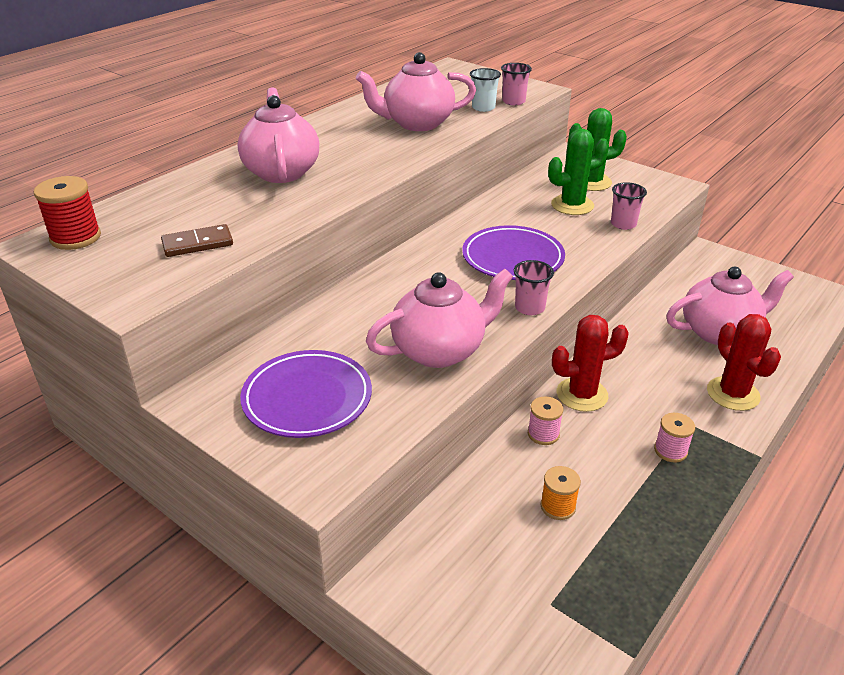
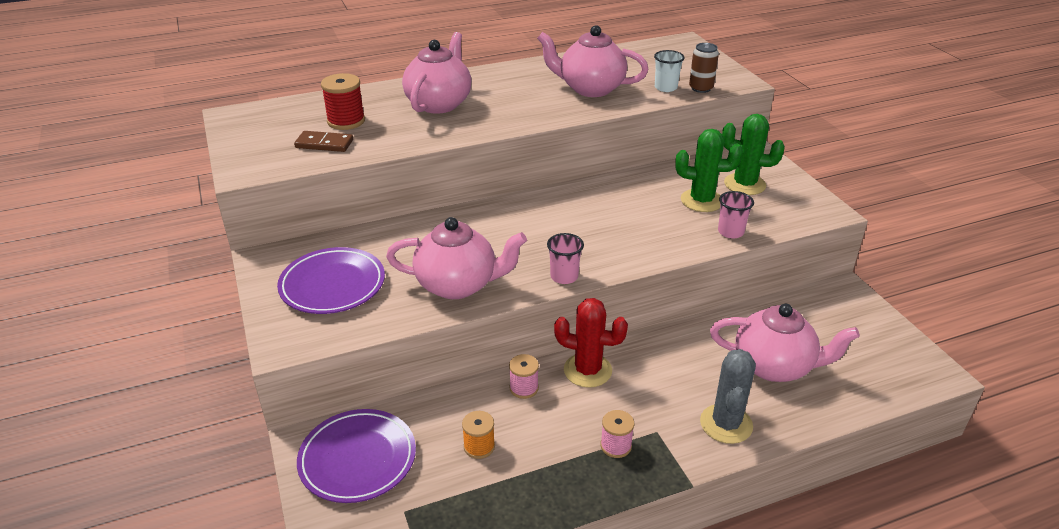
camera: 30 degrees right, 0 degrees up
(75, 238) = (257, 117): red spool -> red spool (346, 121)
(512, 258) = (596, 231): purple plate -> purple plate (358, 459)
(513, 101) = (701, 88): pink cup -> brown can
(733, 394) = (726, 424): red cactus -> grey cactus

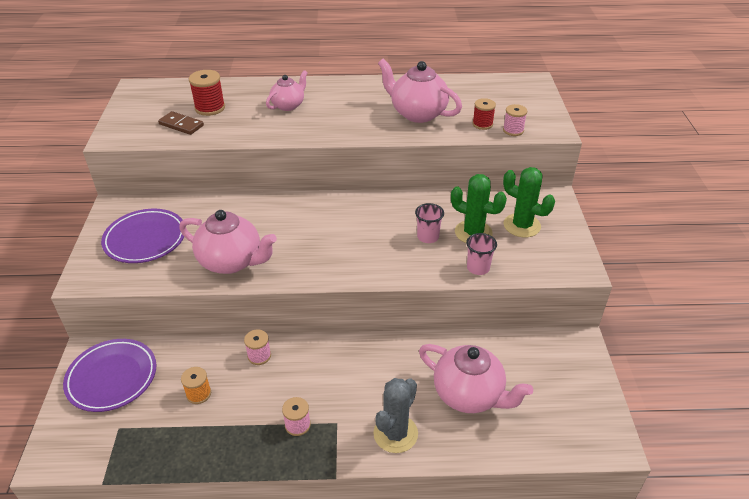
camera: 20 degrees right, 5 degrees up
(439, 103) = (288, 105): pink teapot -> pink teapot, size x0.61
(564, 276) = (315, 275): pink cup -> pink cup (428, 237)
(587, 370) = (316, 355): red cactus -> none
(665, 88) = (482, 124): white cup -> red spool
(701, 88) = (513, 130): brown can -> pink spool

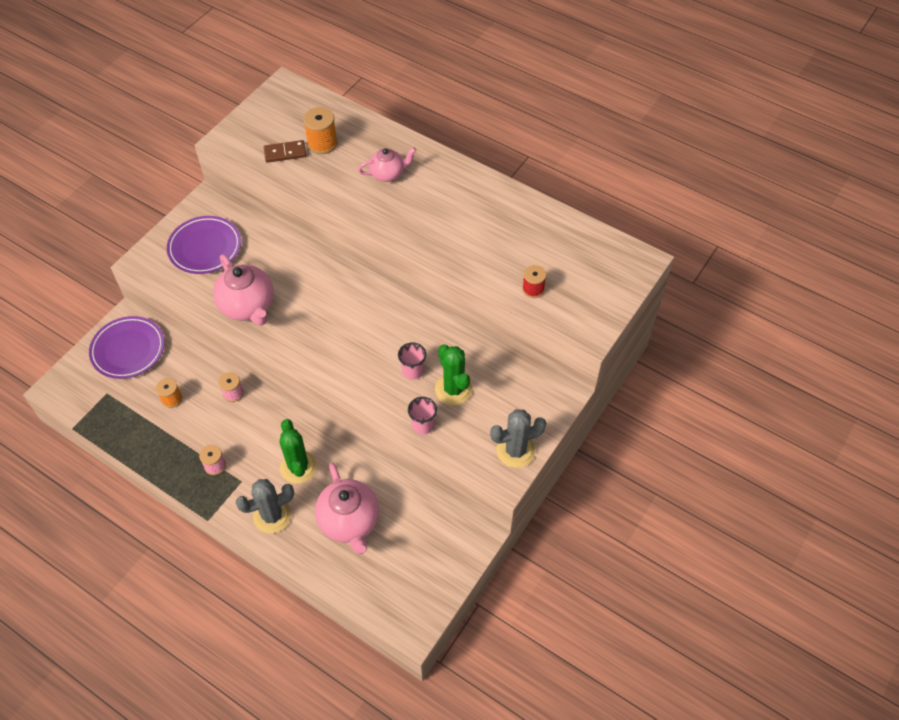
camera: 35 degrees right, 15 degrees up
(181, 125) = (285, 153): brown domino -> brown domino turned 75 degrees counterclockwise
(210, 108) = (322, 143): red spool -> orange spool
(417, 113) = (488, 244): pink teapot -> none
(513, 130) = (553, 312): pink spool -> none
(522, 225) = (501, 407): green cactus -> green cactus (298, 467)
(566, 247) = (515, 450): none -> grey cactus

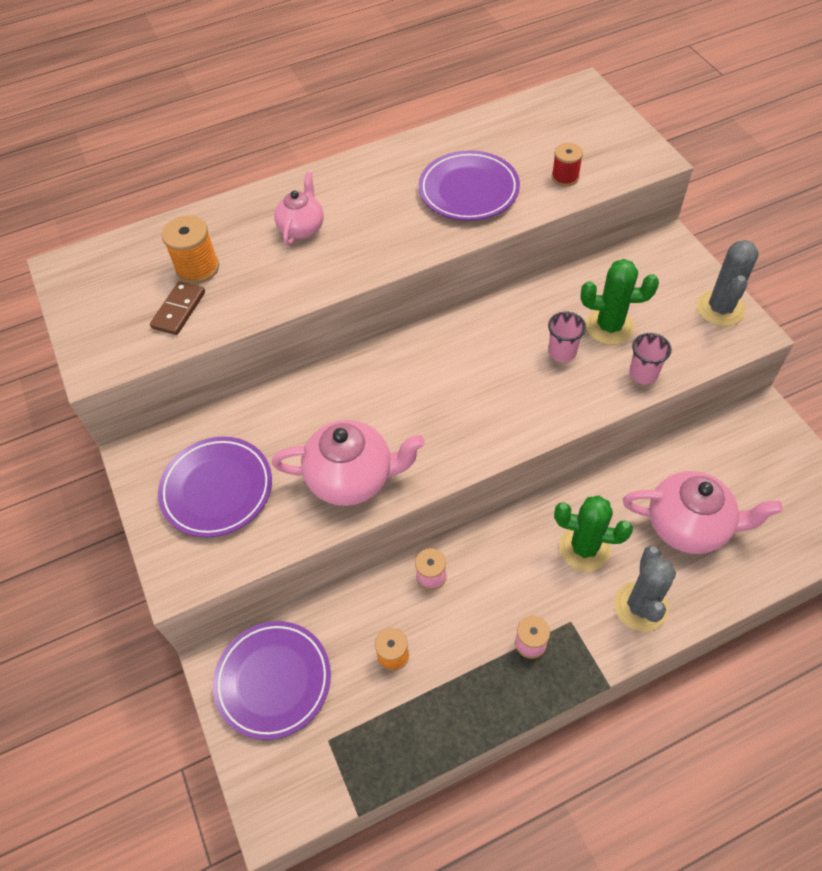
camera: 55 degrees left, 0 degrees up
(481, 242) = (468, 190): none -> purple plate

